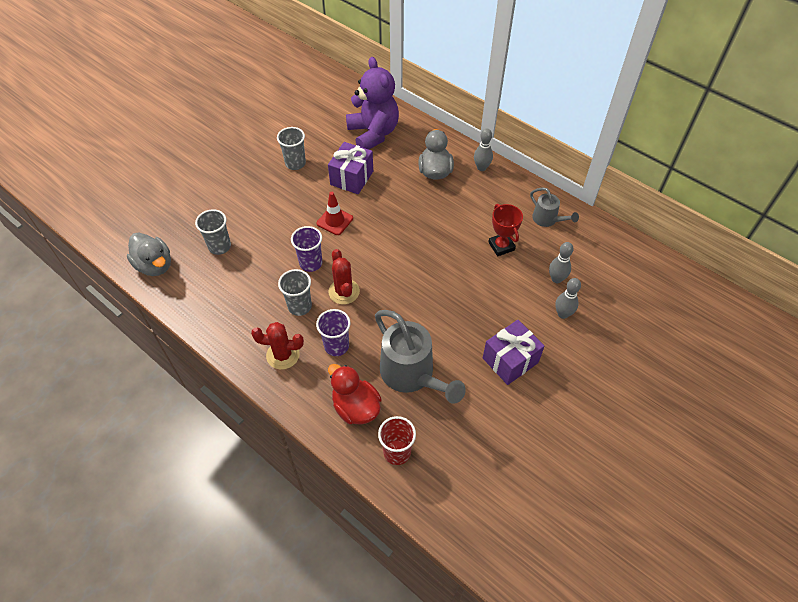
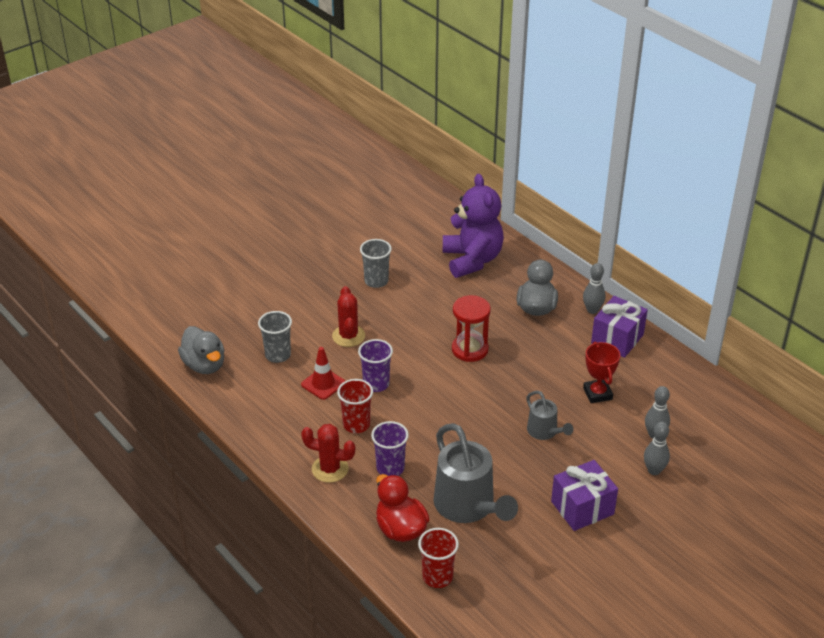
camera: 10 degrees right, 15 degrees down
(299, 306) = (356, 424): grey cup -> red cup
(335, 221) = (410, 345): red traffic cone -> red traffic cone (323, 384)
(344, 292) = (408, 416): red cactus -> red cactus (348, 336)
(352, 178) = (438, 303): purple gift -> purple gift (617, 339)
(386, 218) = (470, 349): none -> red hourglass
(548, 220) = (659, 373): grey watering can -> grey watering can (545, 432)

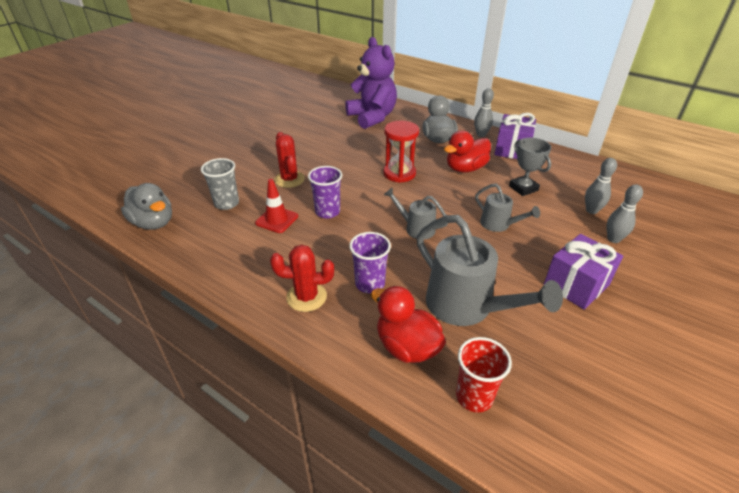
camera: 15 degrees left, 0 degrees up
(356, 424) = (320, 249): red cup -> none
(376, 281) = (301, 139): grey cup -> none
(457, 420) = (415, 228): none -> grey watering can
(547, 356) = (465, 168): none -> red duck
(597, 394) = (523, 188): red trophy -> grey trophy

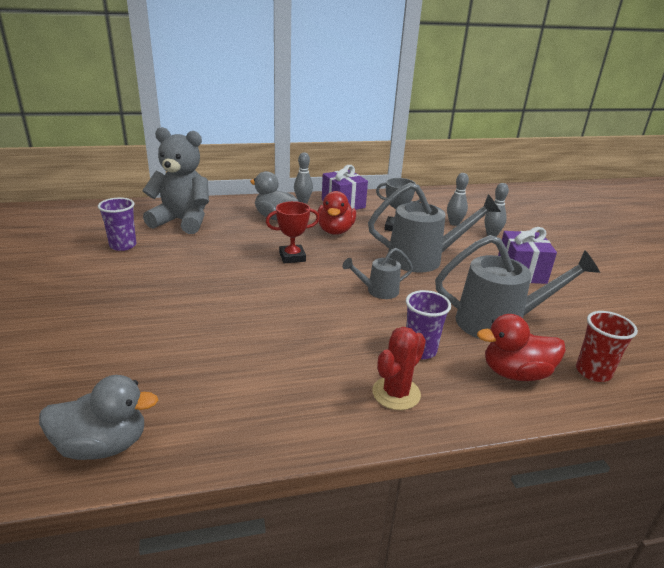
camera: 50 degrees left, 10 degrees down
(227, 203) = (166, 369): grey cup -> none
(277, 220) = (252, 352): red traffic cone -> none
(289, 179) = (196, 311): red cactus -> none
(327, 212) = (287, 318): purple cup -> purple cup (123, 245)
(372, 117) = (182, 221): purple teddy bear -> grey teddy bear
(399, 173) = (292, 257): red hourglass -> red trophy
(499, 225) = (423, 259): grey watering can -> grey watering can, size x1.89

